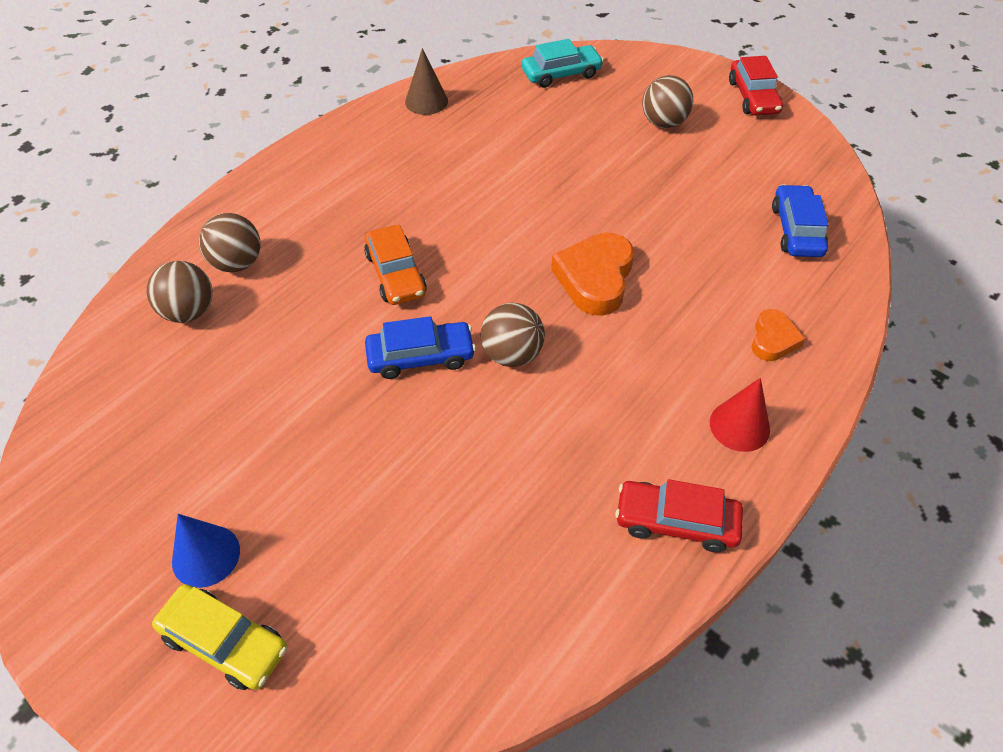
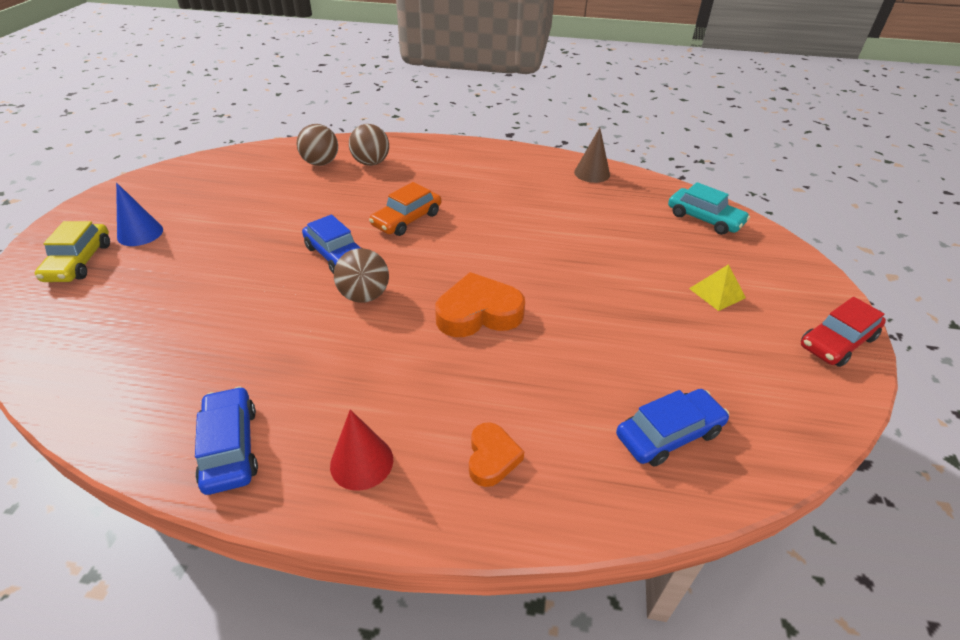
camera: 60 degrees right, 10 degrees down
(663, 123) = (717, 293): brown ball -> yellow pyramid
(676, 521) = (230, 447): red car -> blue car
(773, 339) = (492, 458): orange heart -> orange heart turned 75 degrees counterclockwise

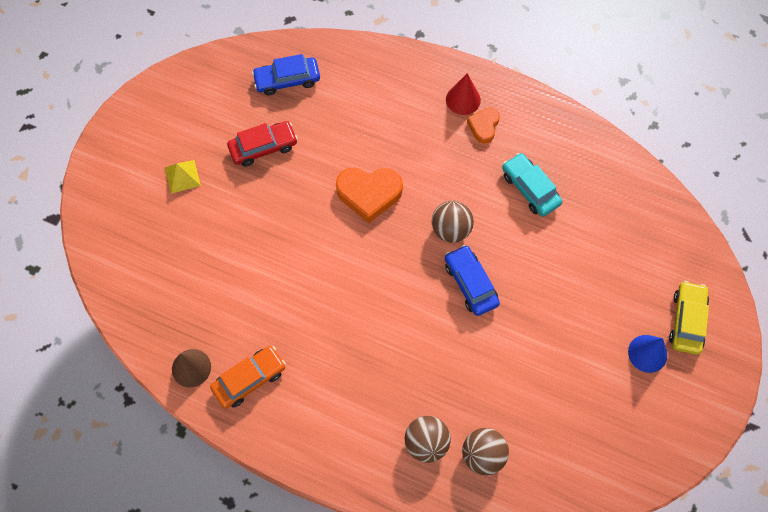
camera: 165 degrees left, 25 degrees up
(230, 447) = (536, 123): blue car -> none
(407, 219) = (403, 324): orange car -> orange car (249, 379)
(492, 458) = (391, 87): orange heart -> orange heart (483, 126)
(704, 219) = (128, 266): turquoise car -> turquoise car (530, 189)
(837, 342) = (134, 117): red car -> red car (263, 147)

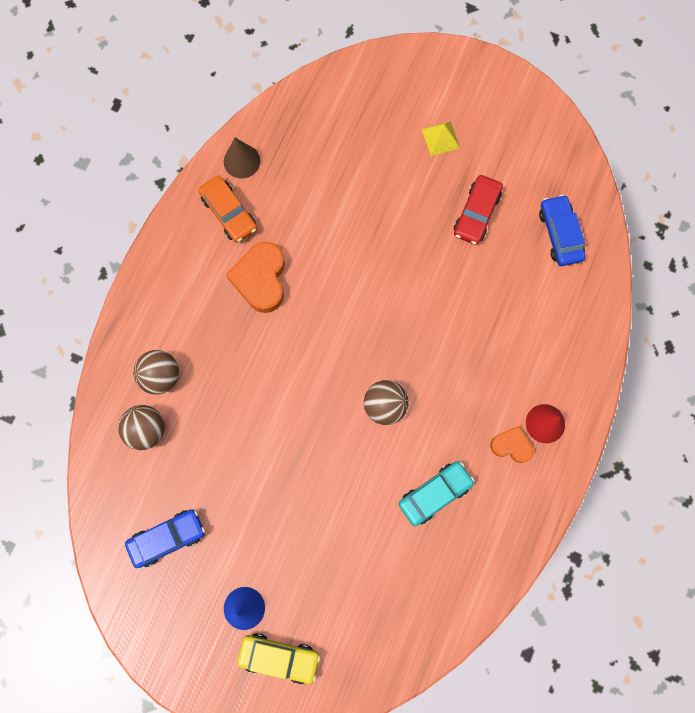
camera: 90 degrees right, 10 degrees up
(263, 147) = (476, 213): red car -> red car turned 45 degrees clockwise
(369, 194) = (424, 321): orange heart -> orange heart (261, 279)
(470, 283) = (324, 424): blue car -> blue car (167, 538)

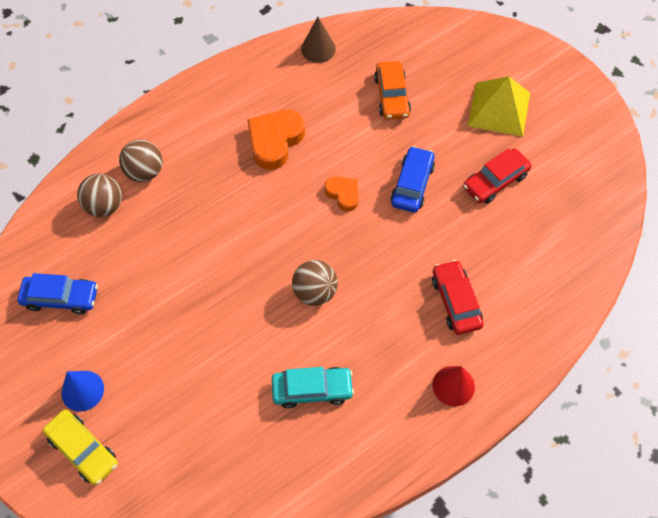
camera: 30 degrees right, 15 degrees down
(229, 213) = (282, 80): orange car -> orange car (391, 96)
(440, 138) = (499, 109): yellow pyramid -> yellow pyramid, size x1.82
(506, 347) = (456, 301): none -> red car
(511, 445) = (409, 387): orange heart -> orange heart (343, 194)
(560, 234) = (563, 234): blue car -> blue car (412, 184)

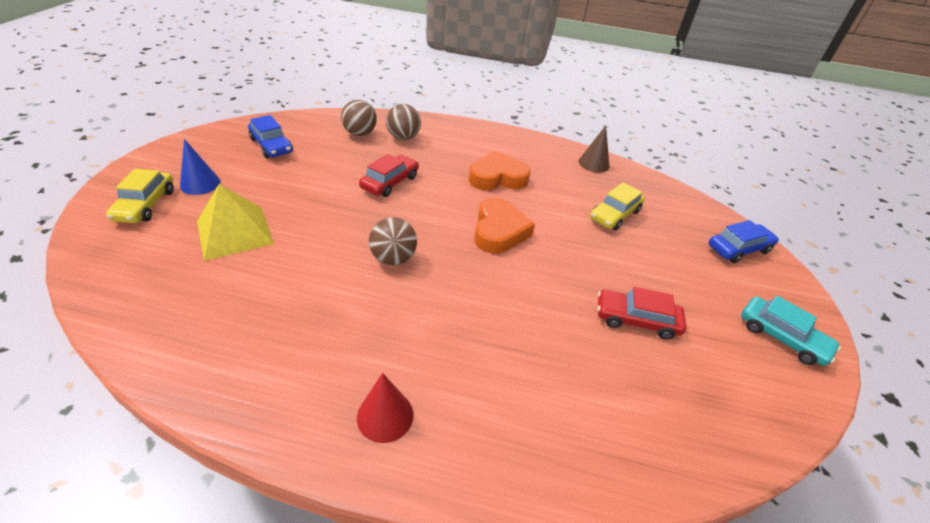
camera: 45 degrees right, 20 degrees down
(312, 390) = (293, 304): turquoise car -> turquoise car (781, 337)
(343, 194) = (499, 231): orange heart -> orange heart, size x1.72
(391, 96) = (614, 215): orange car -> yellow car
(412, 184) = (559, 266): blue car -> blue car (738, 249)
(456, 301) = (482, 361): red car -> red car (390, 182)
(499, 109) = (702, 283): yellow pyramid -> yellow pyramid (235, 232)

